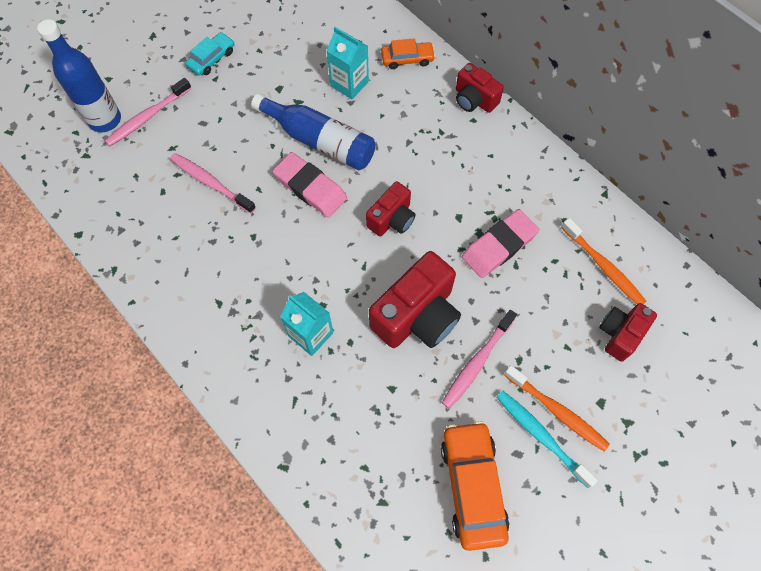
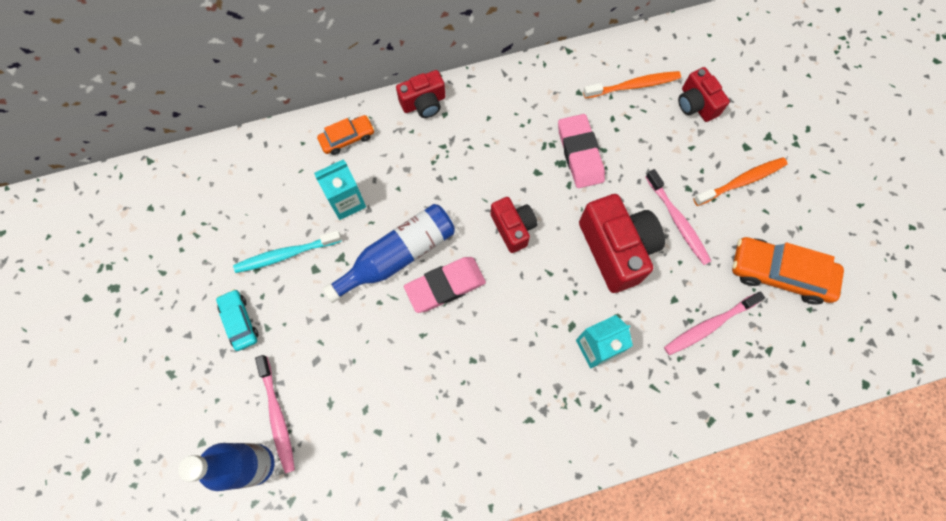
camera: 65 degrees left, 5 degrees up
(211, 183) = (392, 379): pink toothbrush -> pink toothbrush (709, 325)
(407, 59) = (347, 138): orange car -> orange car turned 45 degrees clockwise
(541, 436) = (757, 203): turquoise toothbrush -> turquoise toothbrush (286, 254)

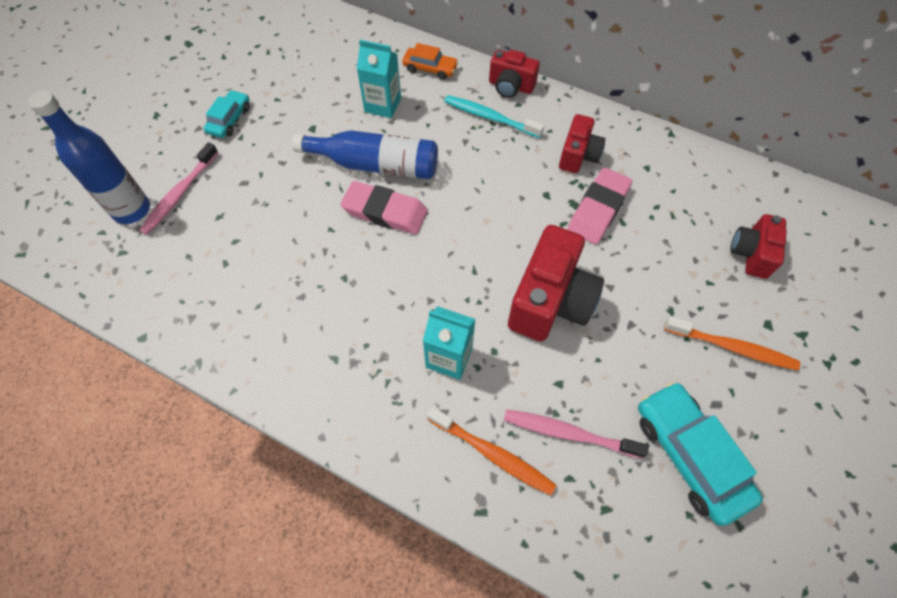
camera: 45 degrees right, 10 degrees down
(286, 254) = (305, 105): turquoise toothbrush -> turquoise toothbrush (490, 117)
(513, 228) = (482, 216): red camera -> red camera (578, 155)
(633, 85) = (703, 197): orange toothbrush -> orange toothbrush (492, 454)
(678, 221) = (632, 327): pink toothbrush -> none
(779, 273) = (689, 455): orange car -> turquoise car

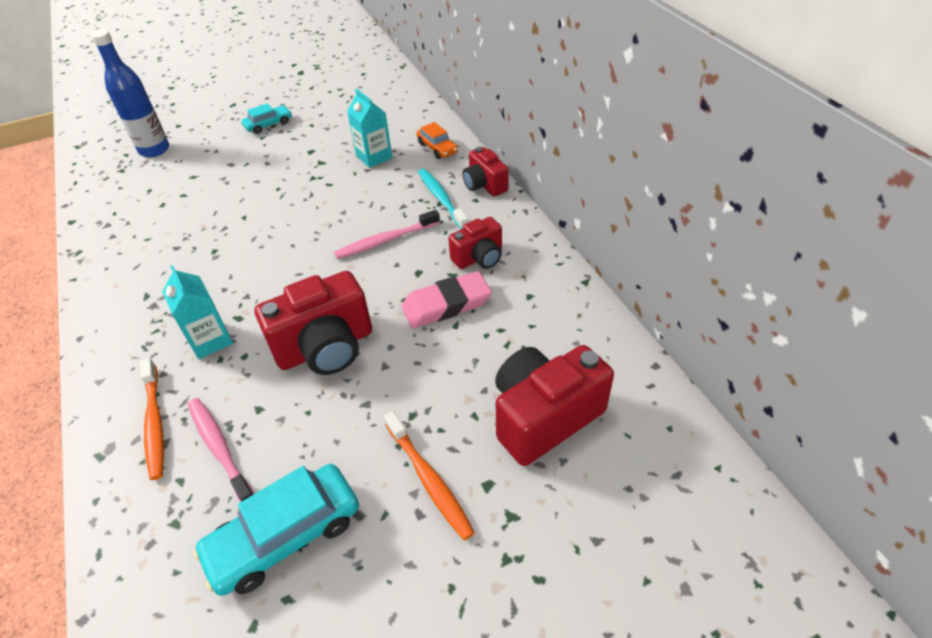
camera: 40 degrees right, 15 degrees down
(180, 194) = (189, 153): pink toothbrush -> pink toothbrush (386, 240)
(375, 165) = (321, 192): blue bottle -> none
(385, 211) = (290, 224): pink eraser -> none
(689, 455) = (285, 536): turquoise car -> turquoise car turned 135 degrees counterclockwise
(751, 254) = (544, 417): red camera -> red camera, size x1.71

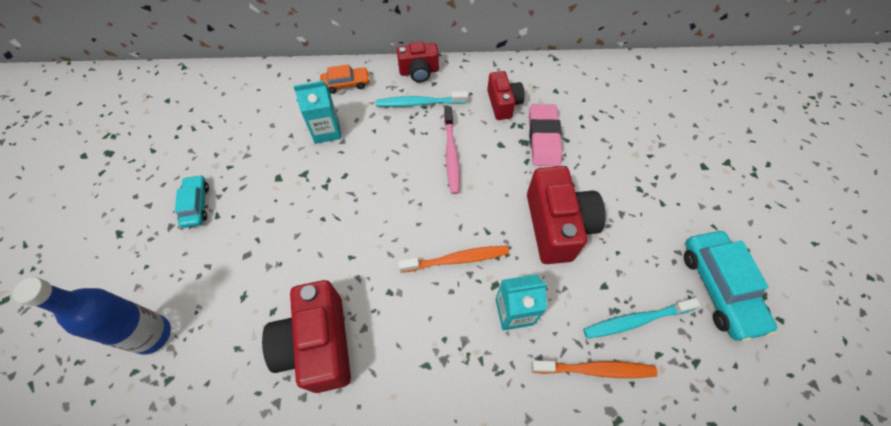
camera: 70 degrees left, 15 degrees up
(220, 448) = (635, 320): pink toothbrush -> turquoise toothbrush
(429, 479) = (694, 194): orange toothbrush -> orange toothbrush (457, 259)
(544, 417) = (661, 121): red camera -> red camera (318, 344)

